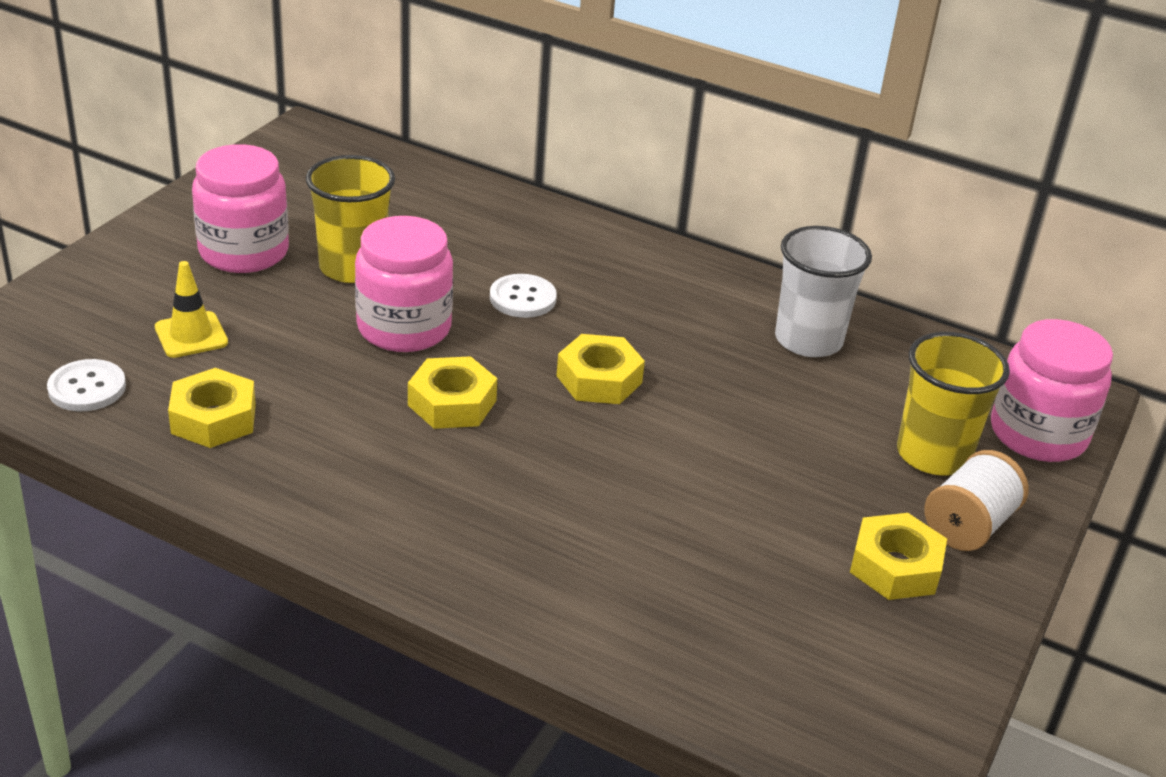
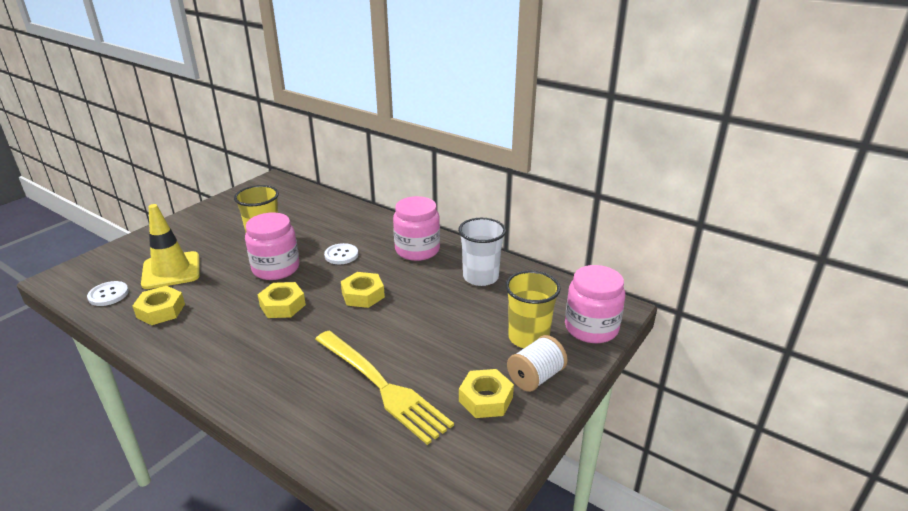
camera: 10 degrees right, 5 degrees down
(191, 335) = (171, 270): yellow traffic cone -> yellow traffic cone, size x1.75
(244, 252) = (216, 232): pink jar -> pink jar (417, 250)
(706, 551) = (382, 387): none -> yellow fork

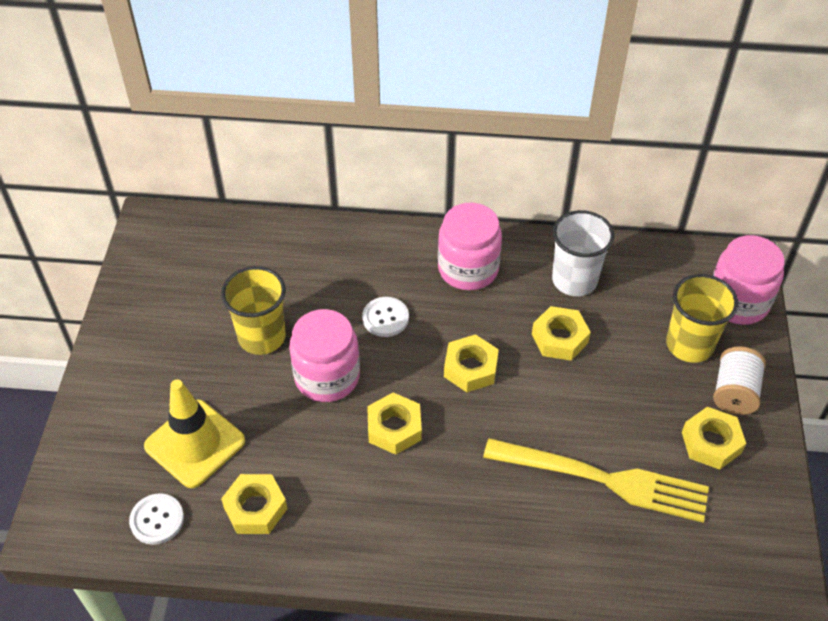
camera: 30 degrees left, 20 degrees up
(438, 301) = (559, 338): none -> yellow nut

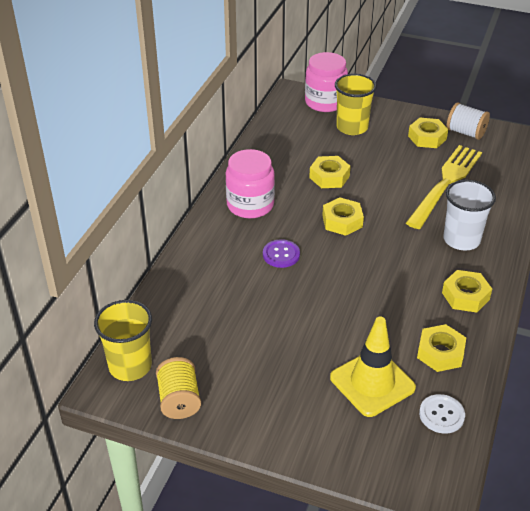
camera: 75 degrees left, 10 degrees down
(144, 281) = (179, 400): none -> yellow spool
(262, 337) = (275, 327): yellow cup -> yellow cup (130, 366)
(327, 377) = (327, 295): pink jar -> none
(385, 318) = (281, 255): white button -> purple button
(394, 428) = (384, 267): yellow nut -> yellow nut (465, 296)
(574, 280) = (281, 160): white cup -> white cup (461, 239)
(734, 392) = (393, 120): white spool -> white spool (465, 132)

